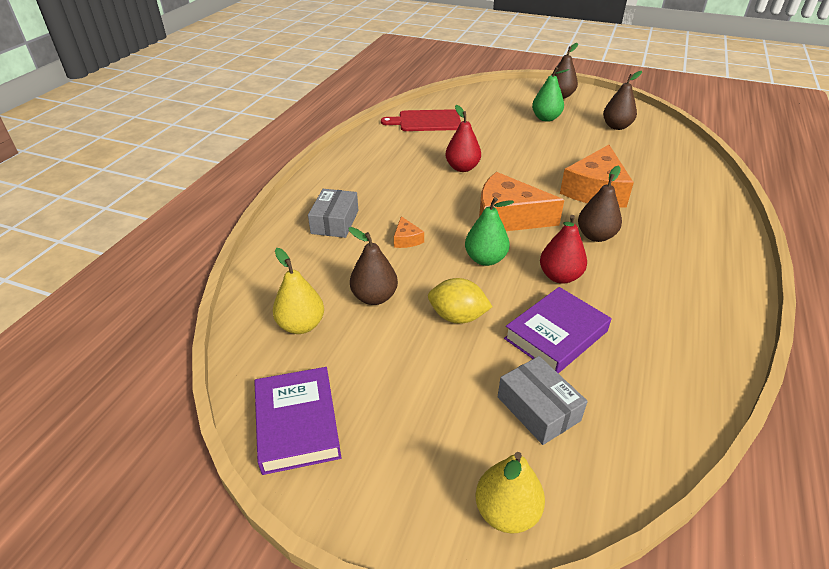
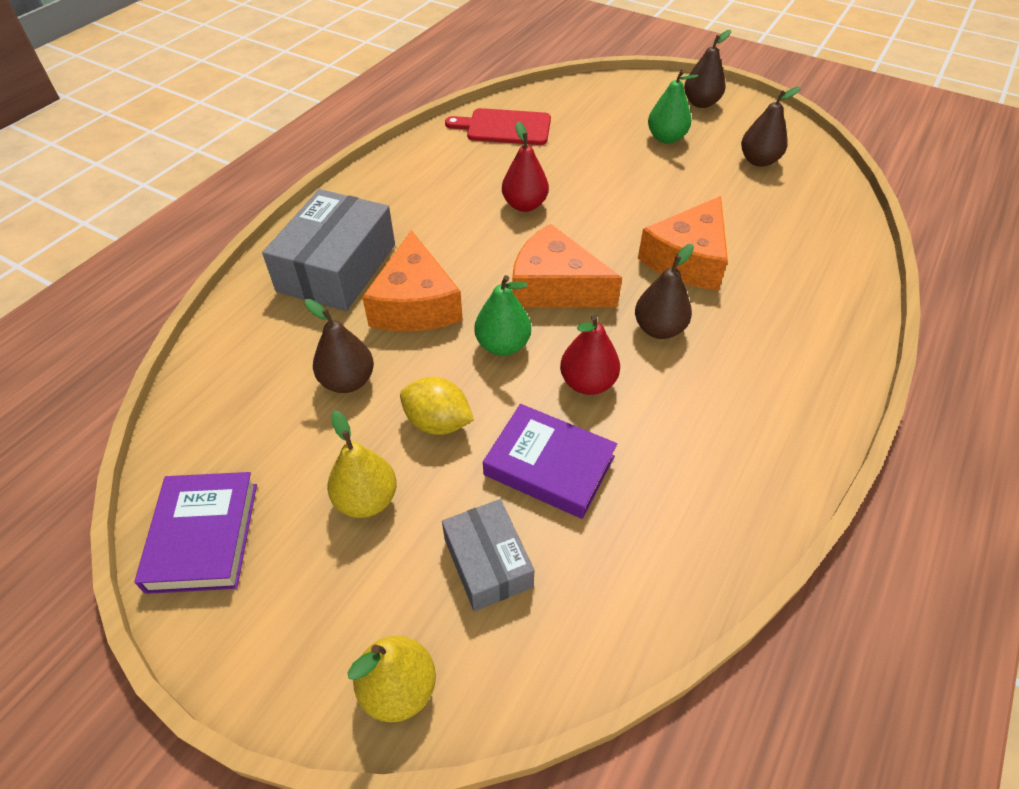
camera: 10 degrees right, 10 degrees up
(301, 325) = (250, 407): yellow pear -> yellow pear (367, 500)
(335, 222) = (337, 267): grey box -> grey box, size x1.74
(406, 239) = (415, 304): orange cheese -> orange cheese, size x2.33
(556, 335) = (549, 465): purple book -> purple book turned 60 degrees clockwise

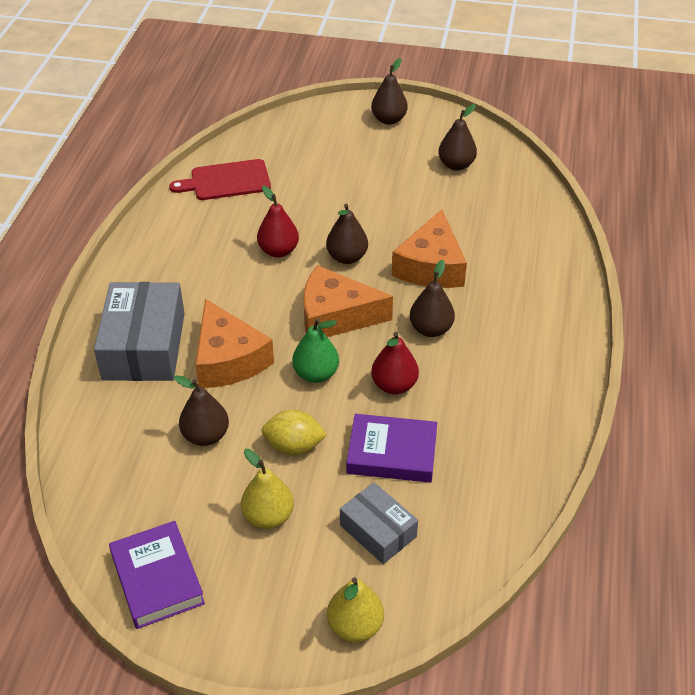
camera: 20 degrees left, 5 degrees down
(595, 228) = (347, 257): none -> brown pear
(666, 138) = (372, 160): green pear -> none

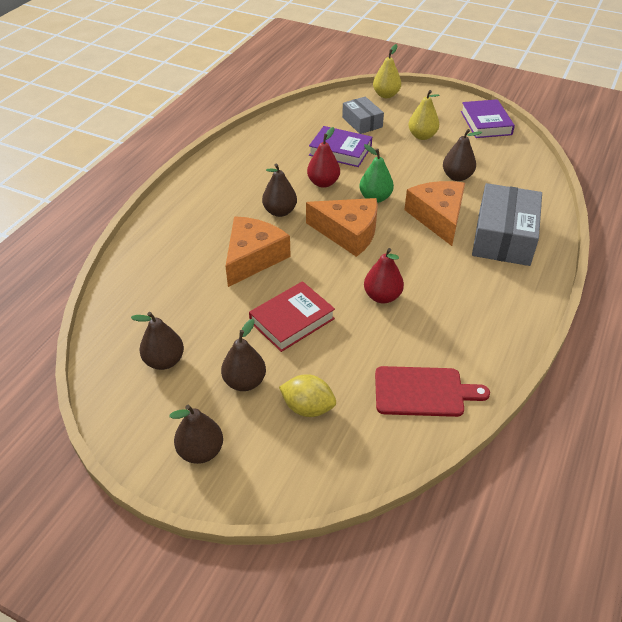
camera: 165 degrees left, 0 degrees up
(294, 446) = (400, 163): yellow lemon -> yellow lemon (308, 408)
(347, 257) = (322, 279): brown pear -> brown pear (244, 382)
(361, 214) = (292, 320): none -> red book

